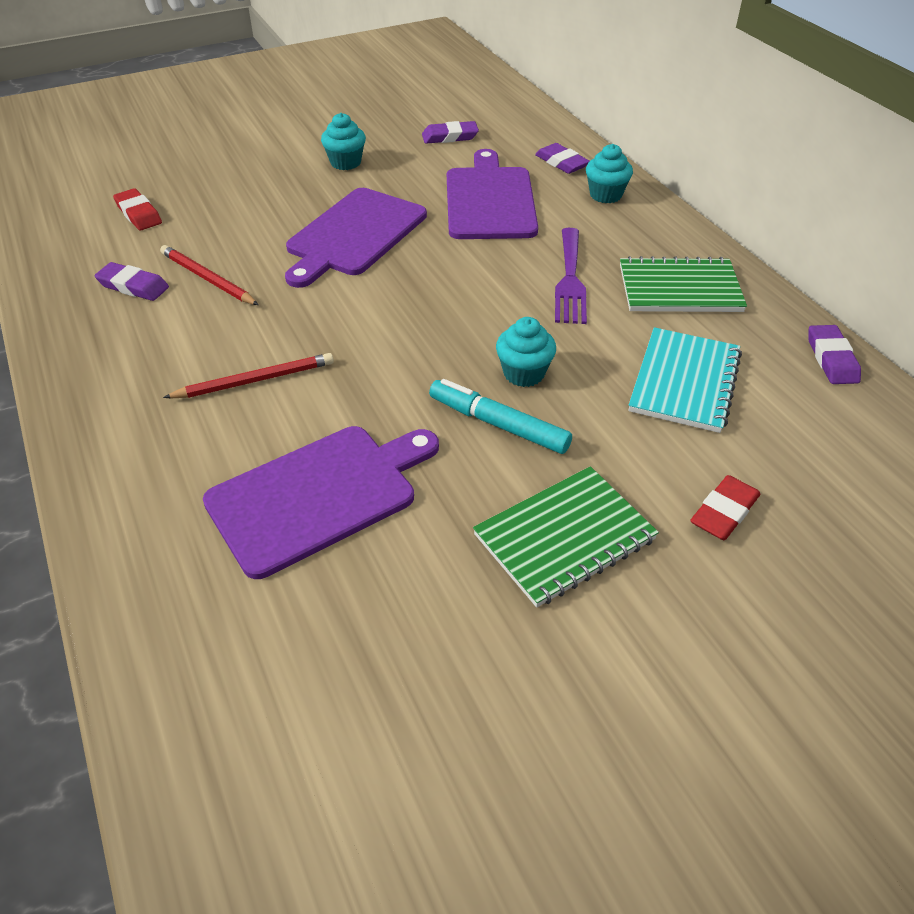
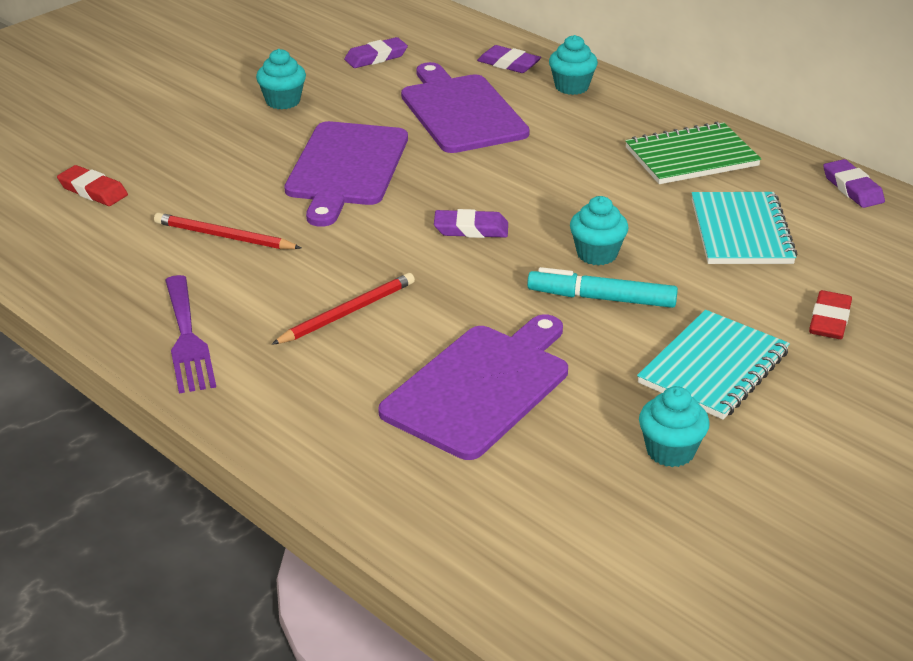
camera: 20 degrees left, 10 degrees down
(133, 286) = (149, 258): purple eraser -> purple eraser (471, 229)
(458, 631) = (670, 451): none -> turquoise cupcake
(564, 537) = (713, 368): green notebook -> turquoise notebook
(570, 280) = (587, 169): purple fork -> purple fork (187, 339)

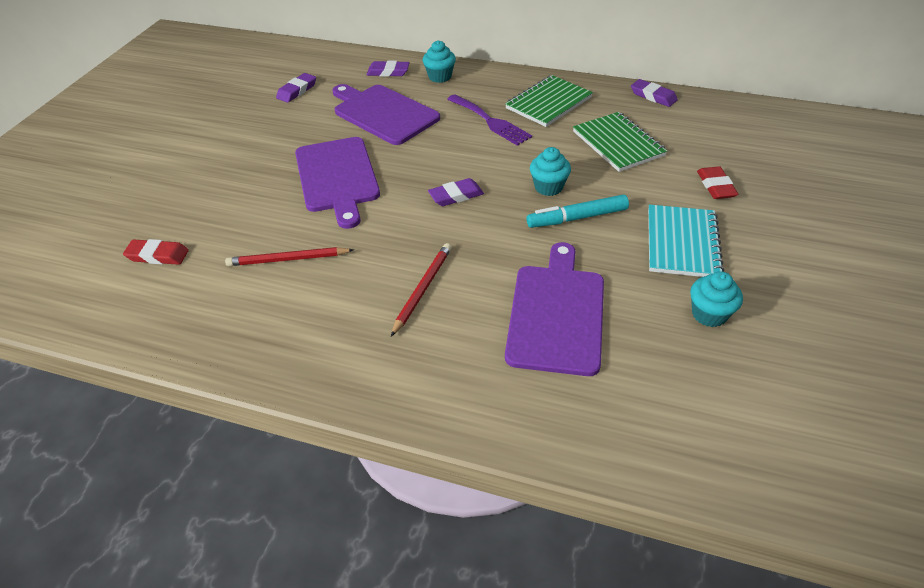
camera: 25 degrees left, 10 degrees up
(187, 339) = (321, 356): purple fork -> purple fork (490, 121)
(283, 101) = (255, 140): turquoise cupcake -> none
(741, 232) = (618, 144): turquoise notebook -> green notebook

